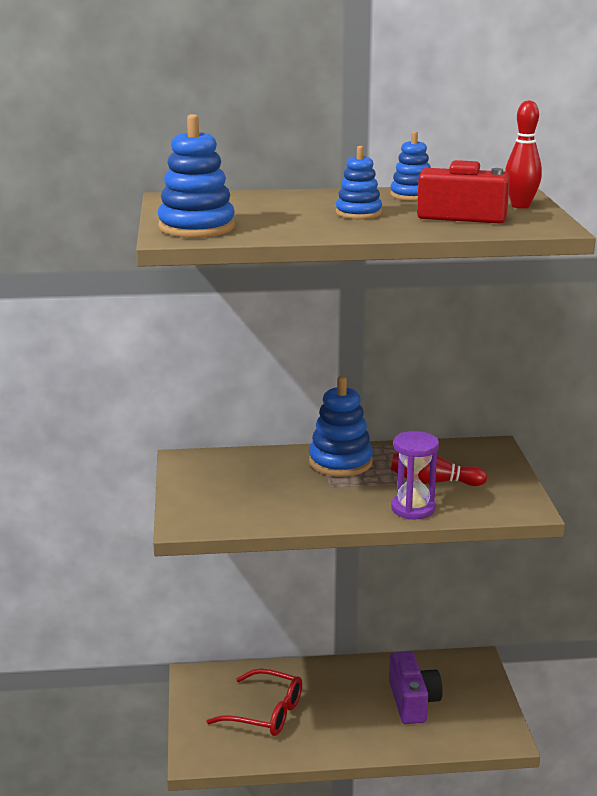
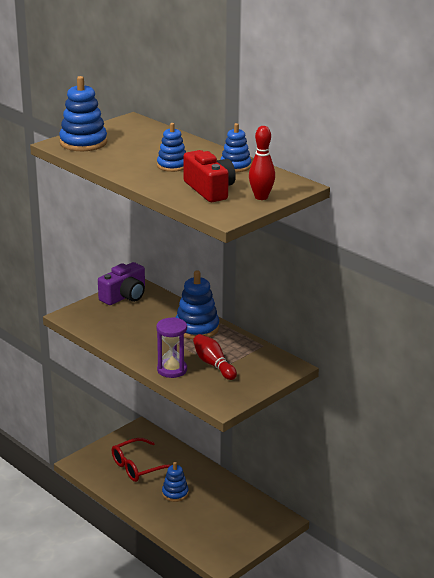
camera: 50 degrees right, 5 degrees up
(265, 713) = (138, 467): red glasses -> red glasses turned 75 degrees clockwise
(348, 710) = (175, 493): none -> blue stacking toy
(412, 701) = (211, 513): purple camera -> purple camera (124, 296)

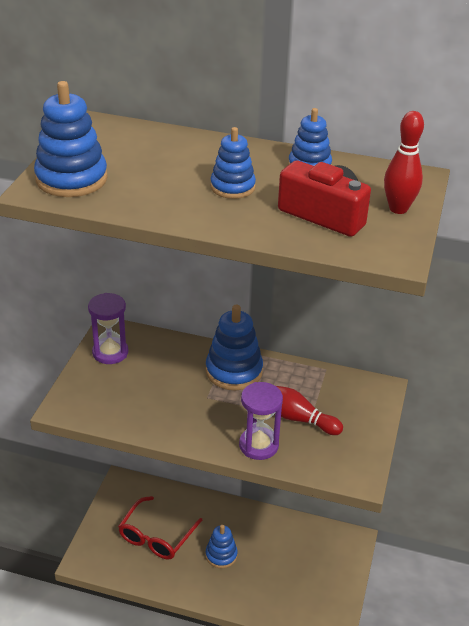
camera: 30 degrees left, 10 degrees up
(124, 296) = (110, 352): purple camera -> purple hourglass

